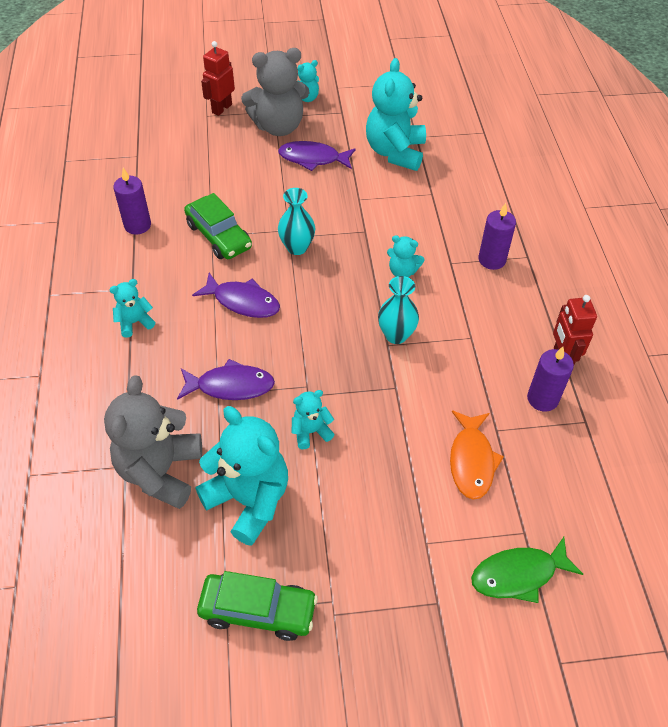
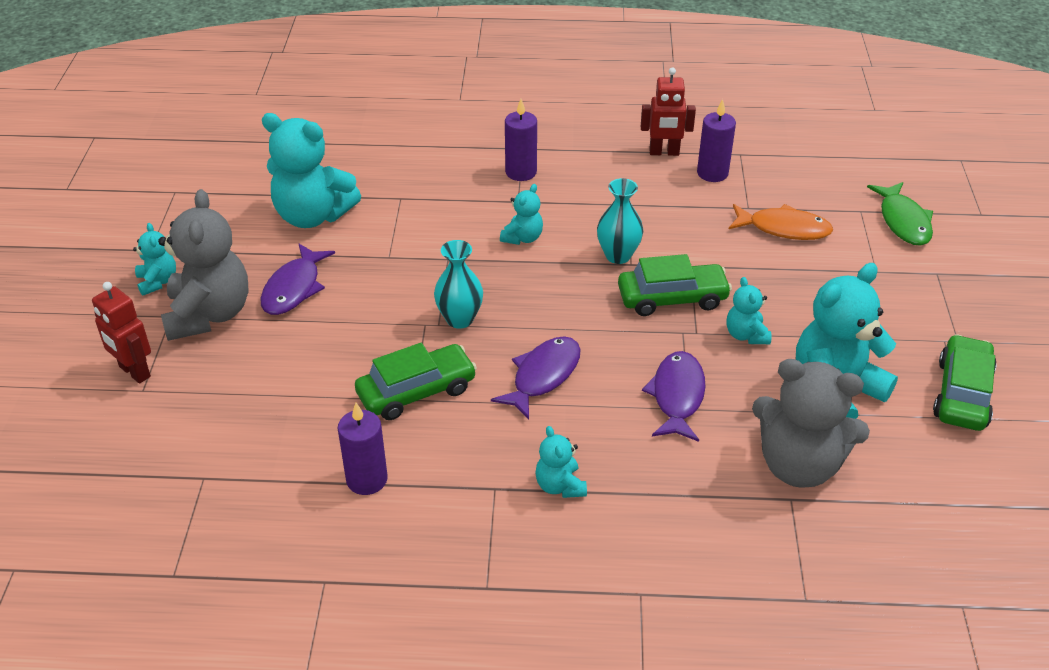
camera: 80 degrees left, 10 degrees down
(348, 376) = (672, 298): none -> green car

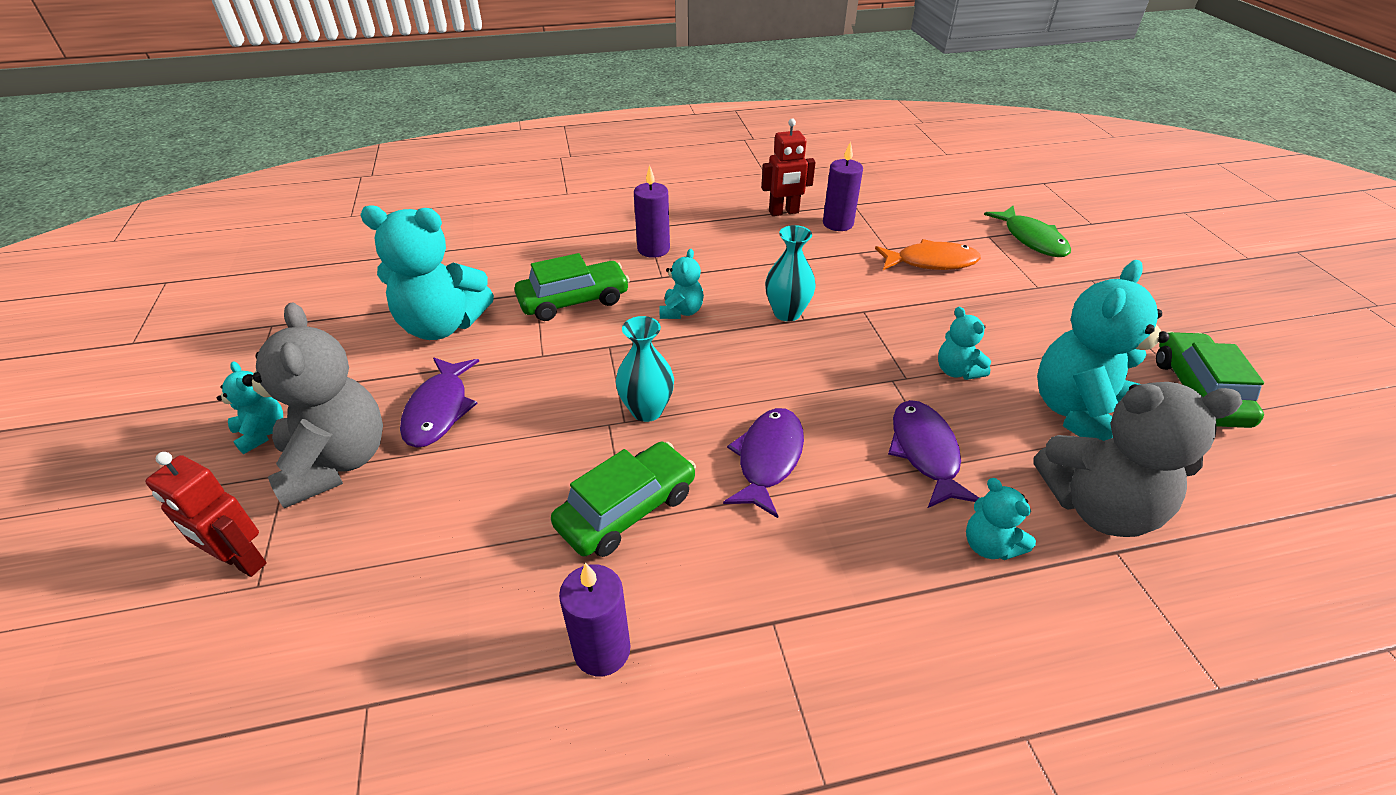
camera: 15 degrees left, 0 degrees up
(560, 486) = (851, 599): turquoise teddy bear -> turquoise teddy bear (989, 545)
(672, 298) = (863, 346): green car -> green car (574, 301)

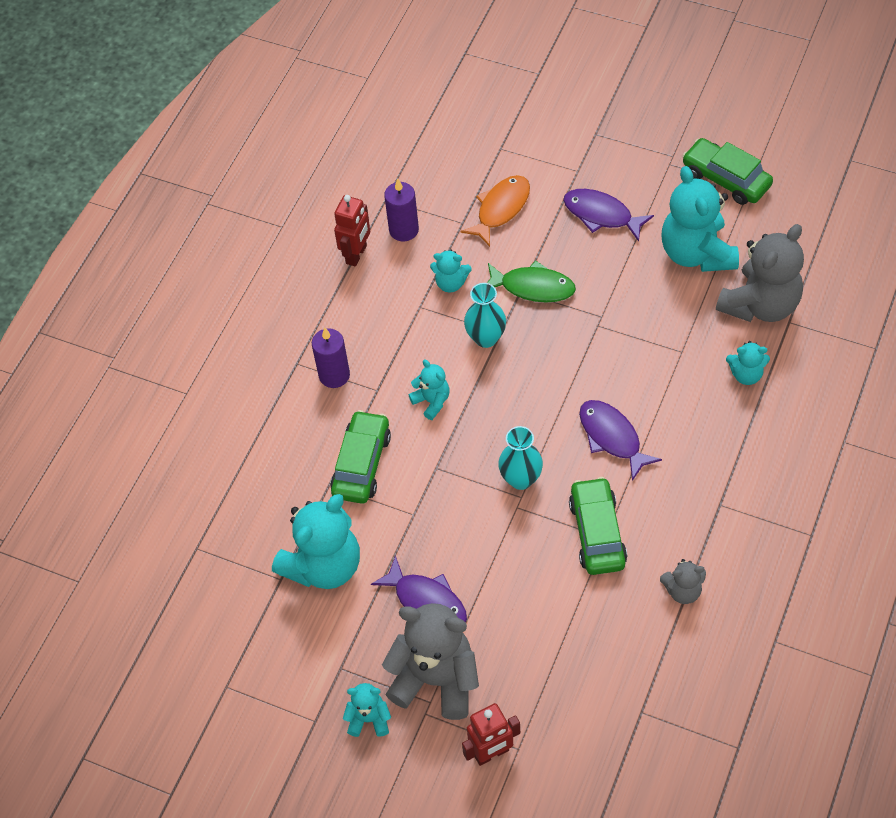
camera: 50 degrees left, 15 degrees up
(602, 650) = (683, 591): purple candle -> grey teddy bear
(925, 452) = (666, 354): purple fish -> purple fish (601, 215)
(957, 371) = (617, 284): turquoise teddy bear -> turquoise teddy bear (451, 283)
(1031, 239) = (526, 126): green fish -> green fish (533, 287)

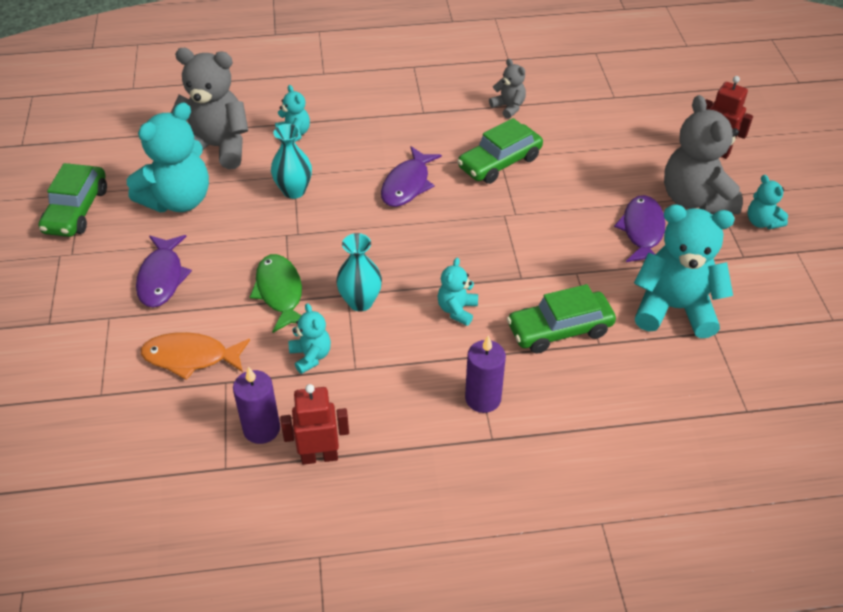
camera: 125 degrees left, 10 degrees down
(521, 479) = (488, 221): turquoise vase -> turquoise vase (294, 191)

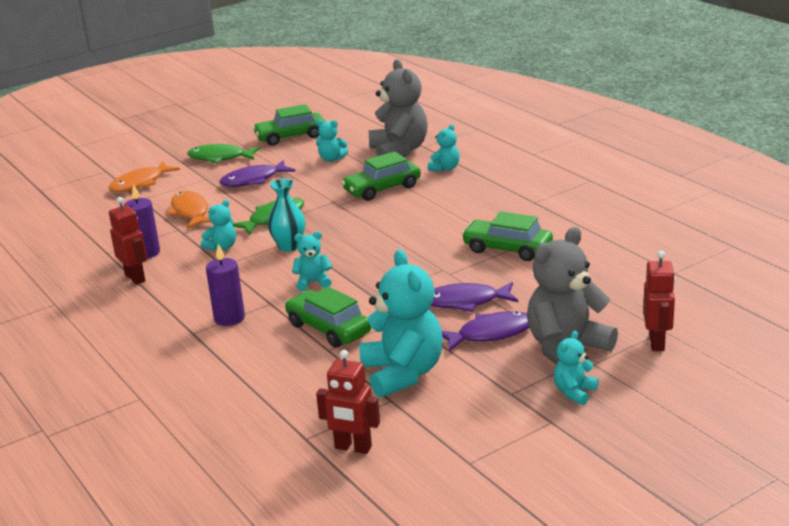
camera: 65 degrees right, 20 degrees down
(51, 382) = (140, 183): none -> orange fish
(62, 287) = (220, 158): none -> green fish
(178, 200) = (331, 159): turquoise teddy bear -> turquoise teddy bear, size x0.49
(294, 191) = (382, 189): turquoise vase -> green car
(407, 185) = (435, 223): purple fish -> purple fish (465, 302)
(508, 107) = (588, 231): grey teddy bear -> none
(778, 383) = (353, 448): none -> red robot

